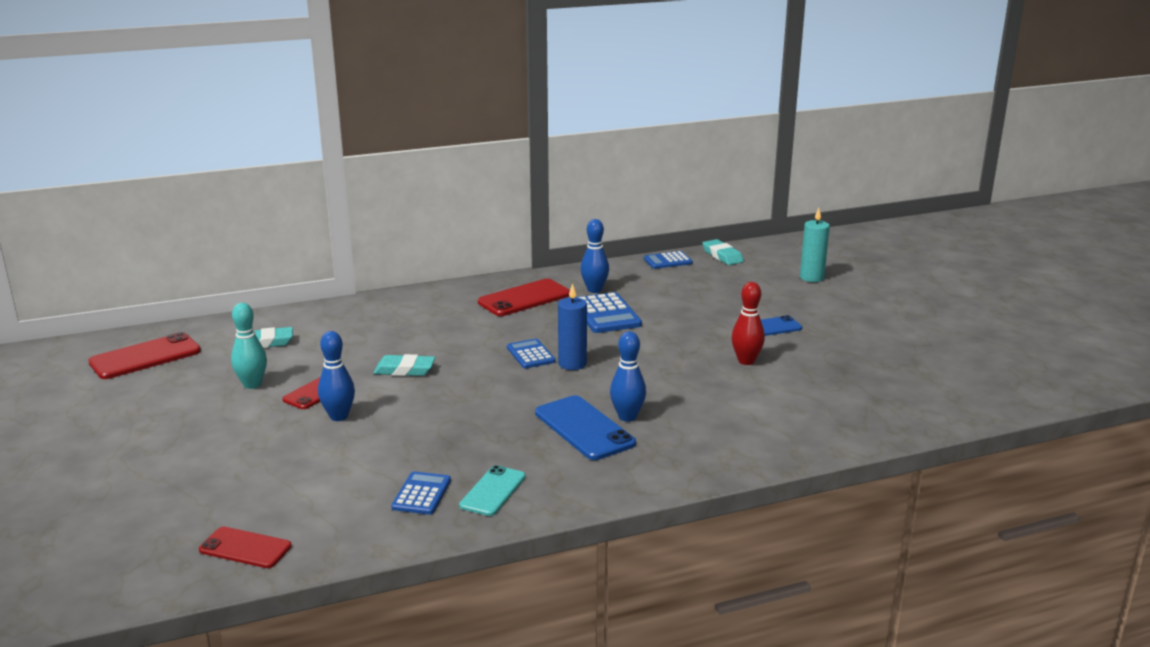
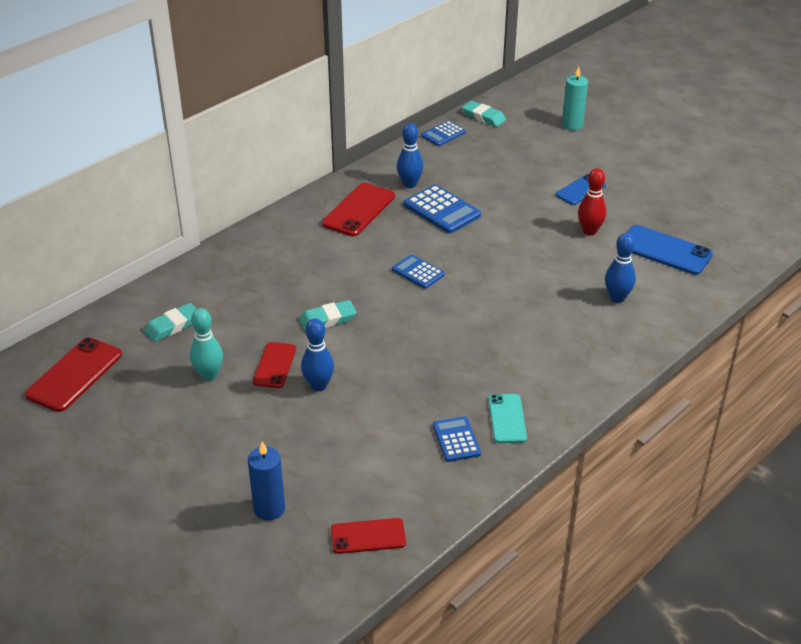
camera: 25 degrees left, 15 degrees up
(572, 364) = (460, 272): blue candle -> blue candle (269, 509)
(584, 428) = (523, 336): blue phone -> blue phone (664, 250)
(627, 417) = (546, 315): blue bowling pin -> blue bowling pin (617, 298)

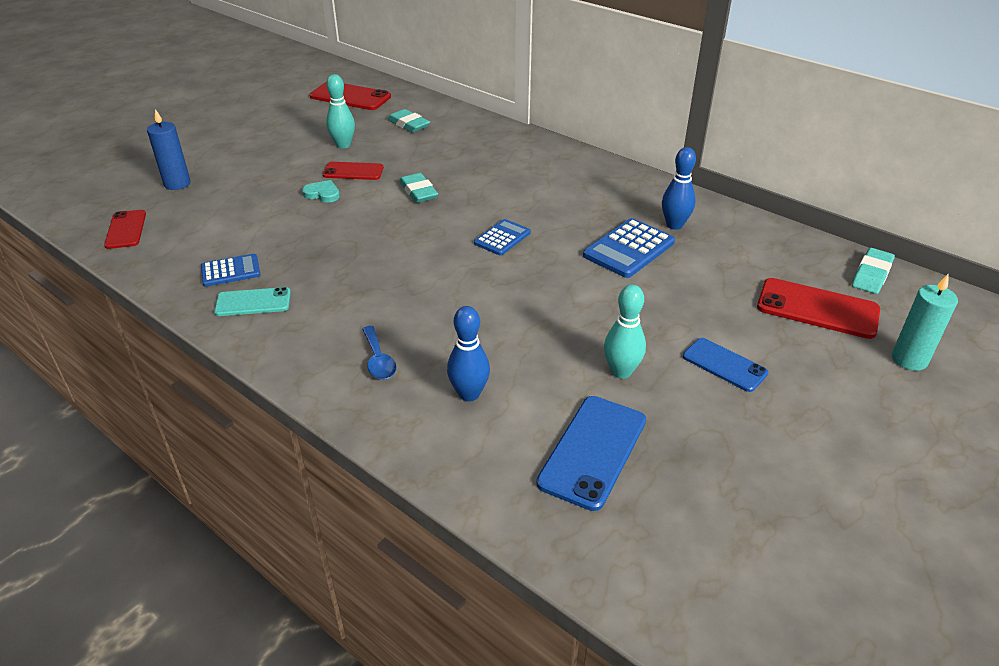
camera: 85 degrees right, 0 degrees up
(318, 386) = (322, 194): blue bowling pin -> turquoise heart
(359, 210) = (609, 196): red phone -> red phone (817, 309)
(443, 134) = (803, 244): blue calculator -> none
(583, 341) = (378, 360): none -> blue spoon
(589, 231) = (621, 371): red bowling pin -> turquoise bowling pin

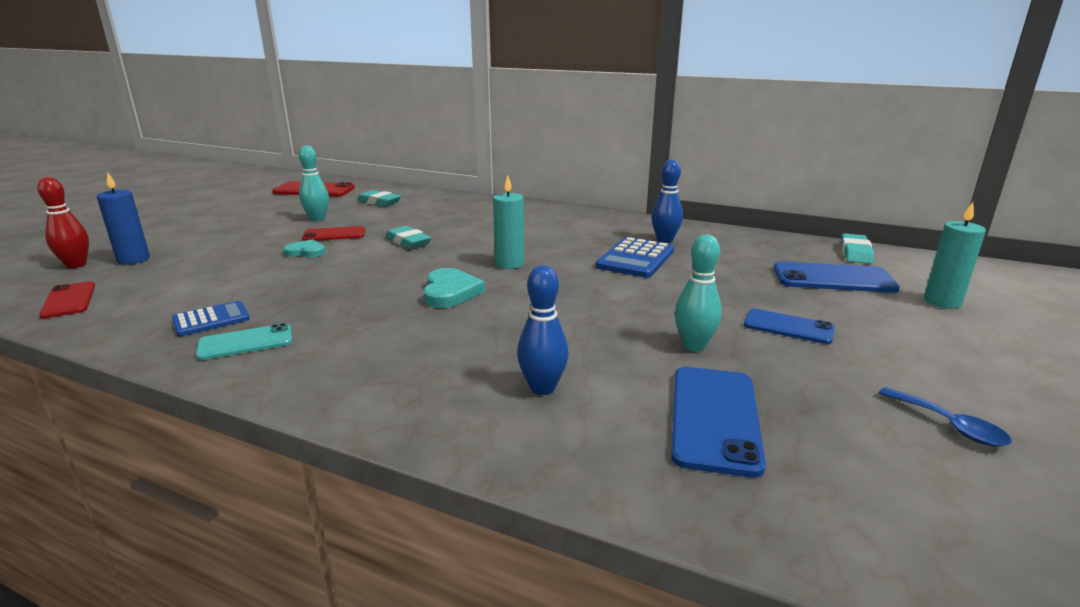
camera: 15 degrees left, 15 degrees down
(132, 184) = (76, 265): none -> red bowling pin
(378, 360) = (420, 373): blue spoon -> blue spoon (949, 425)
(434, 269) = (450, 292): none -> turquoise heart
(502, 238) = (509, 264): blue calculator -> turquoise candle
(817, 309) = (833, 278): red phone -> blue phone

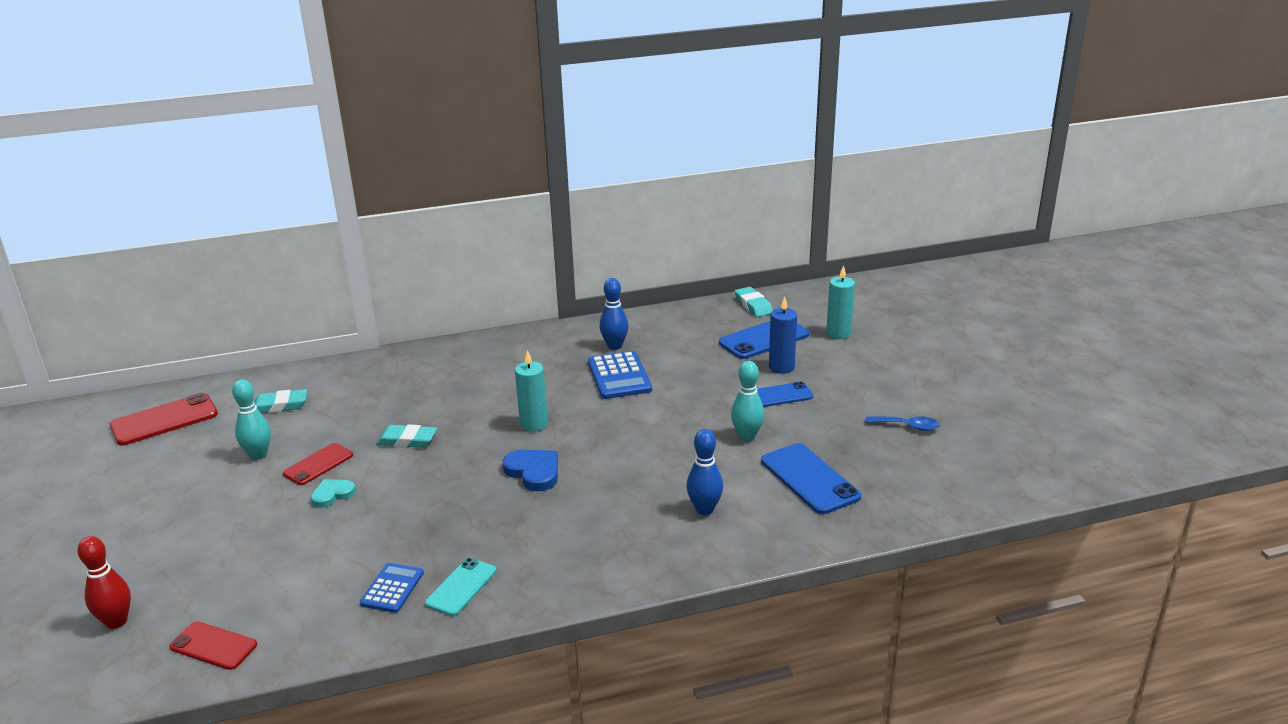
camera: 40 degrees left, 5 degrees up
(133, 259) = (167, 586): blue candle -> blue candle (781, 367)
(450, 292) = (534, 472): turquoise heart -> blue heart

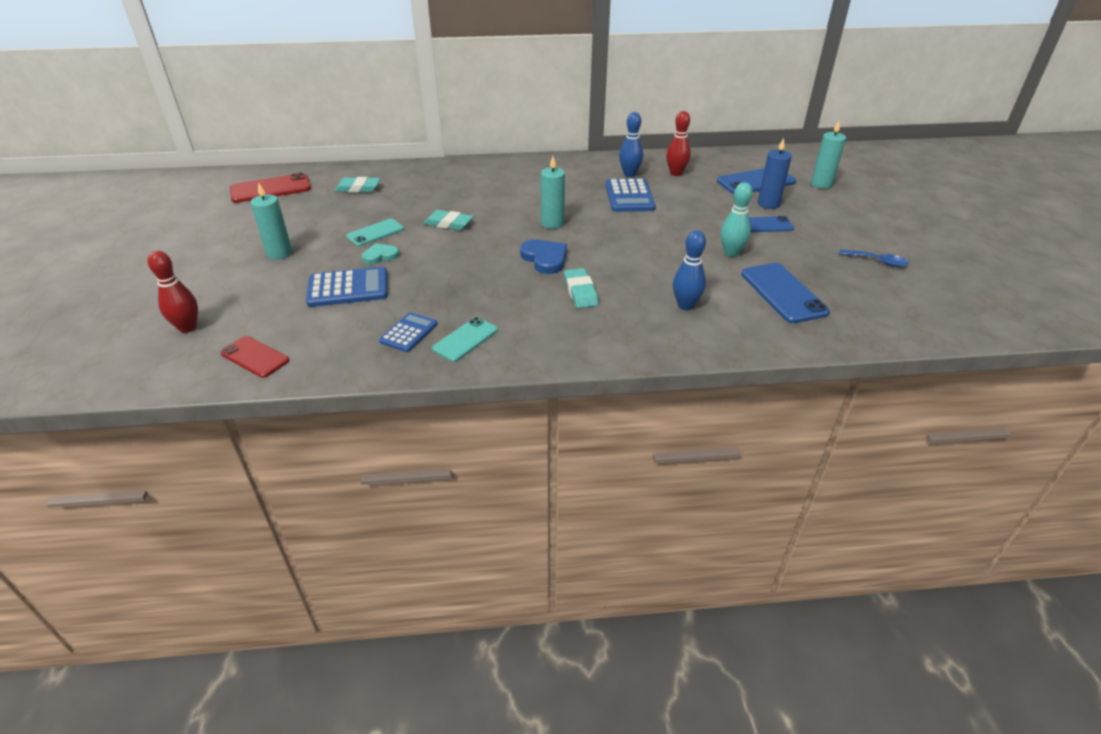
camera: 10 degrees right, 10 degrees up
(203, 508) = (279, 253): none -> turquoise candle
(258, 455) = (332, 221): turquoise bowling pin -> none
(303, 542) = (348, 288): none -> blue calculator
(318, 464) = (375, 233): red phone -> turquoise phone
(669, 338) = (676, 173): none -> red bowling pin
(753, 305) = (750, 157): turquoise eraser -> turquoise eraser (580, 291)

